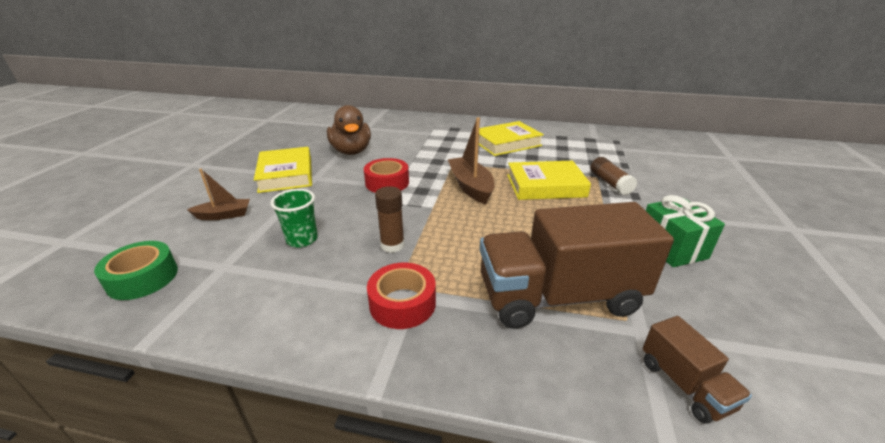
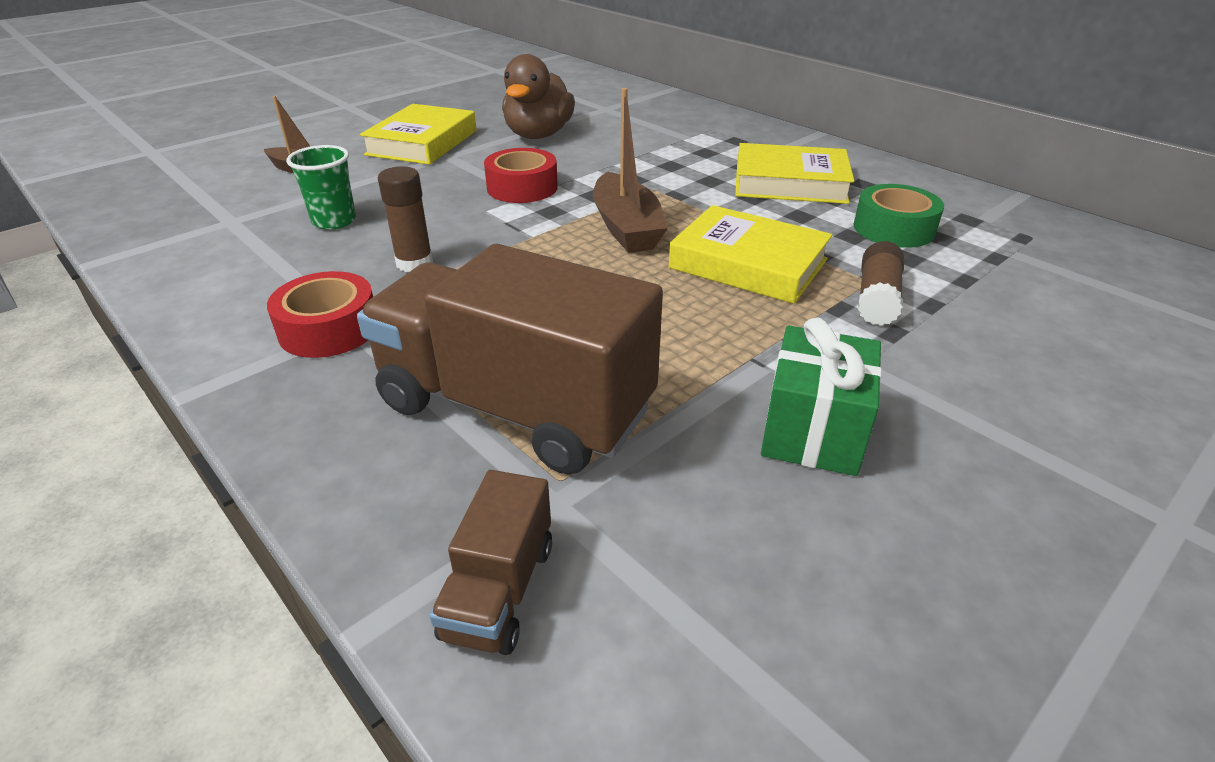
camera: 35 degrees right, 5 degrees up
(143, 278) = (160, 206): green tape -> green tape (893, 229)
(470, 187) = (626, 228): brown boat -> brown boat turned 150 degrees clockwise

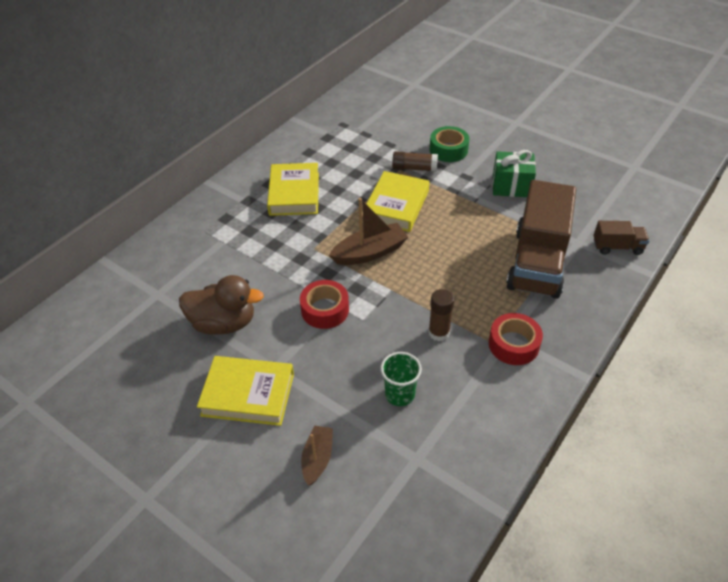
camera: 100 degrees left, 10 degrees up
(893, 229) = (344, 160): green tape -> green tape (448, 150)

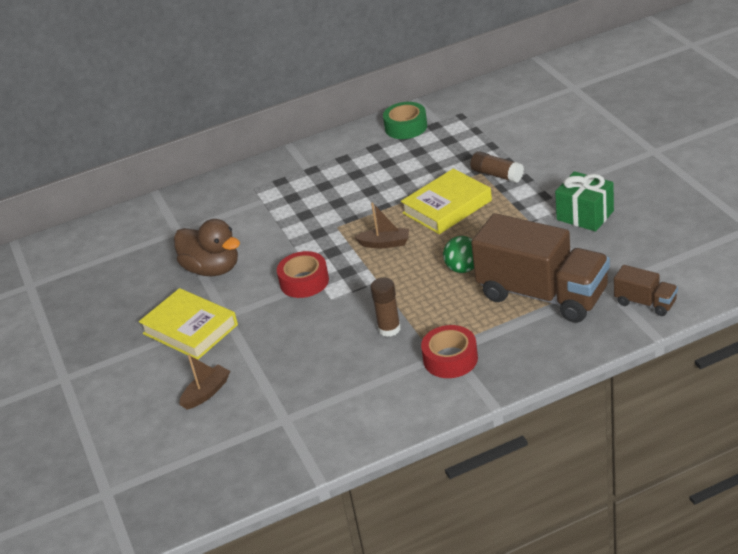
camera: 35 degrees right, 10 degrees down
(294, 193) = (358, 173): yellow book -> none
(370, 252) = (385, 243): brown boat -> brown boat, size x0.63
(400, 394) = (312, 367): green cup -> none
(448, 150) = (550, 164): green tape -> green tape (406, 127)
(455, 257) = (463, 268): none -> green ball
(537, 262) = (542, 295): brown truck -> brown truck turned 105 degrees counterclockwise

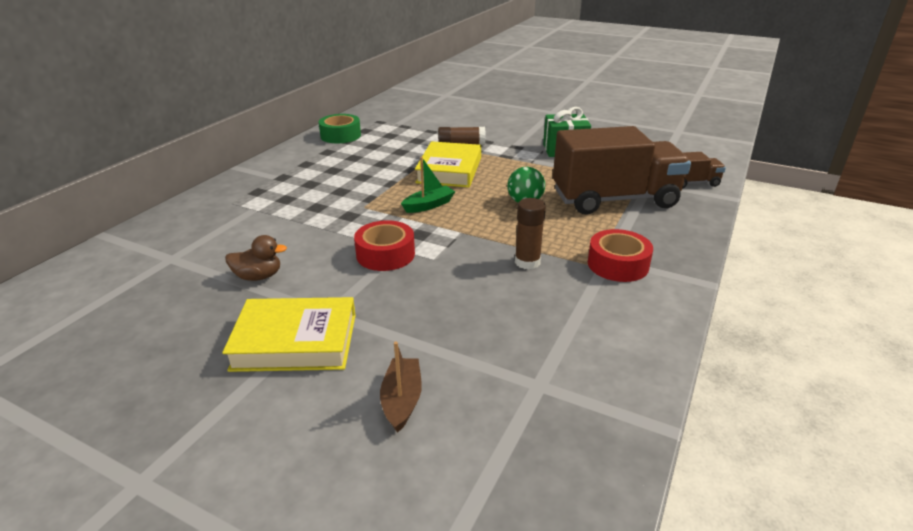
camera: 45 degrees left, 5 degrees down
(212, 269) = (258, 276): brown duck -> brown duck, size x0.56
(385, 243) = (429, 205): brown boat -> green boat

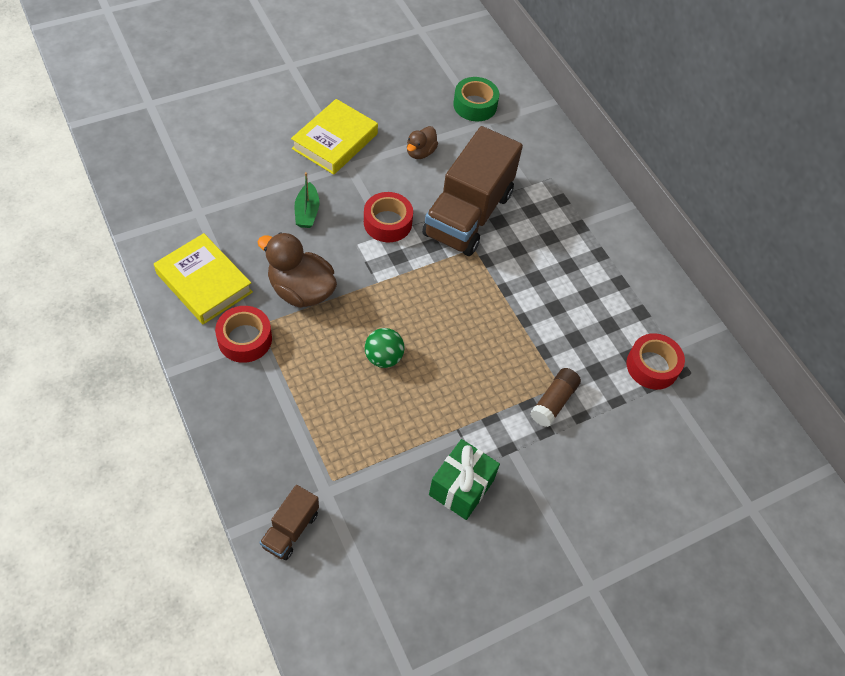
camera: 120 degrees right, 25 degrees up
(340, 135) = (661, 314): green tape -> green tape (475, 105)
(388, 129) = (652, 366): none -> red tape
(402, 400) = (247, 157): brown boat -> none
(429, 205) = (438, 289): green boat -> green boat (307, 212)
(449, 170) = (496, 348): yellow book -> yellow book (204, 283)
(527, 262) = (301, 290): brown glue stick -> brown duck
(614, 199) = (325, 428): brown truck -> brown truck (468, 214)

